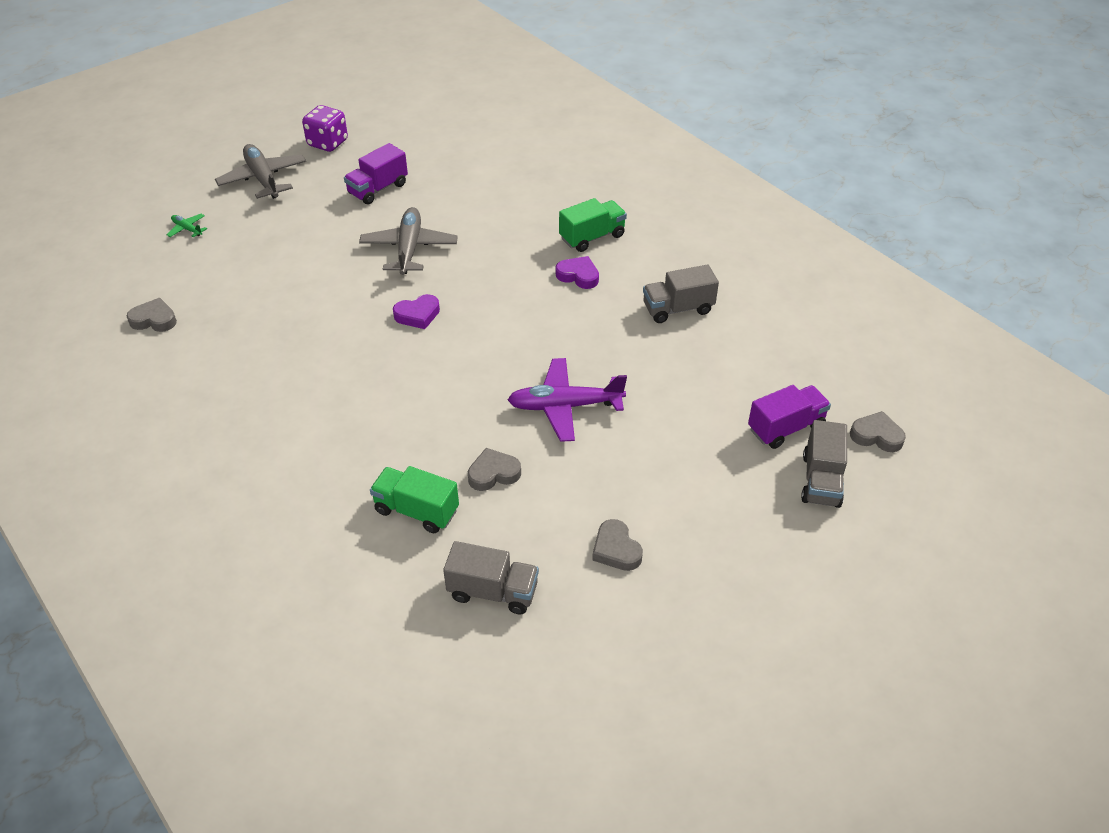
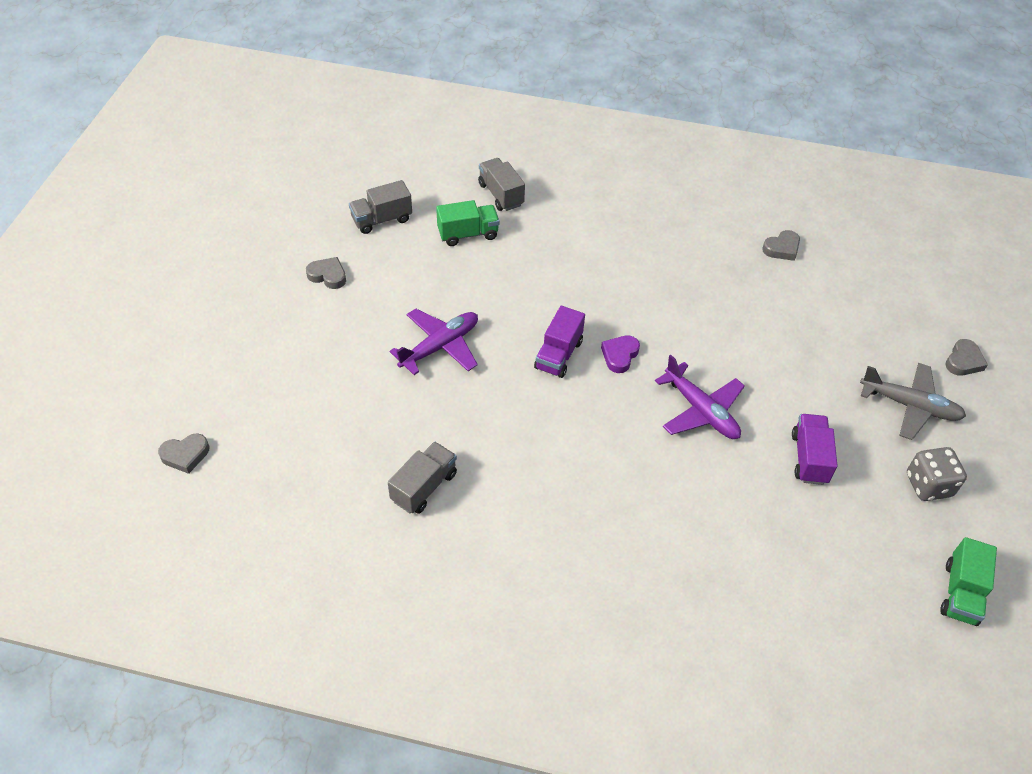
camera: 140 degrees right, 5 degrees up
(187, 229) = (880, 323): green plane -> none
(328, 143) = (928, 485): purple dice -> grey dice
(409, 248) = (701, 411): grey plane -> purple plane
(493, 473) = (444, 277): grey heart -> grey heart (963, 361)
(578, 276) = (537, 470): purple heart -> none
(592, 237) = (567, 525): green truck -> green truck (961, 593)
(786, 428) = (262, 421): purple truck -> purple truck (558, 355)
(821, 480) = (214, 393): grey truck -> grey truck (501, 194)

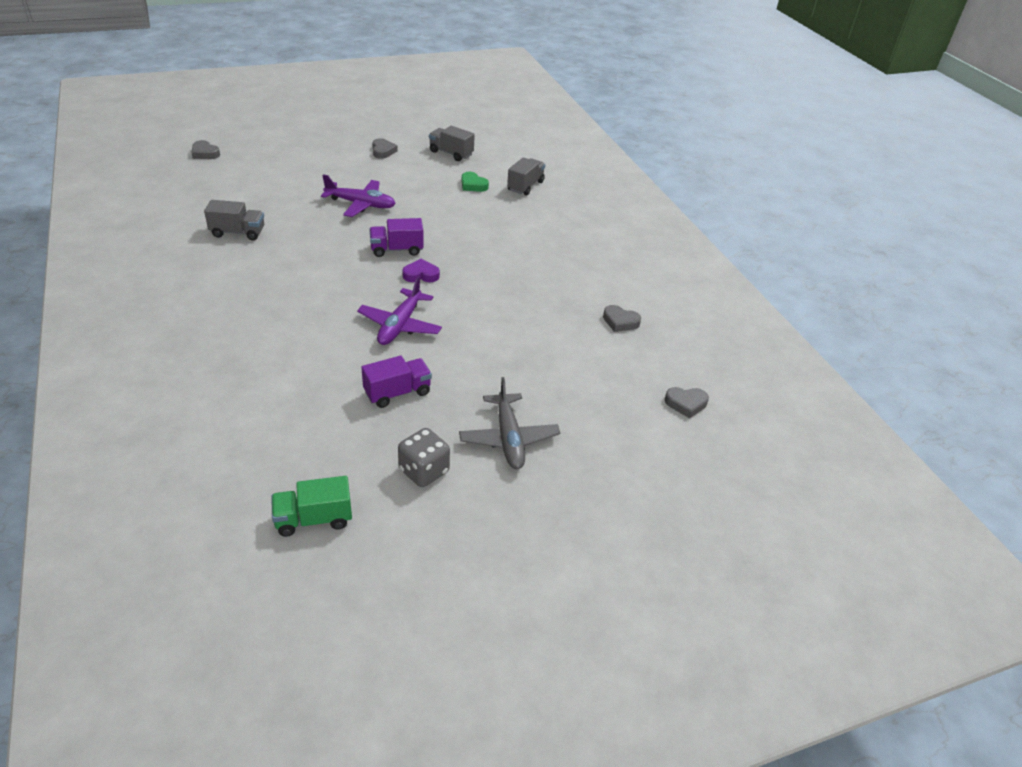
camera: 55 degrees right, 10 degrees down
(468, 234) = (473, 185): green truck -> green heart
(963, 361) = (598, 462): grey heart -> grey heart (686, 404)

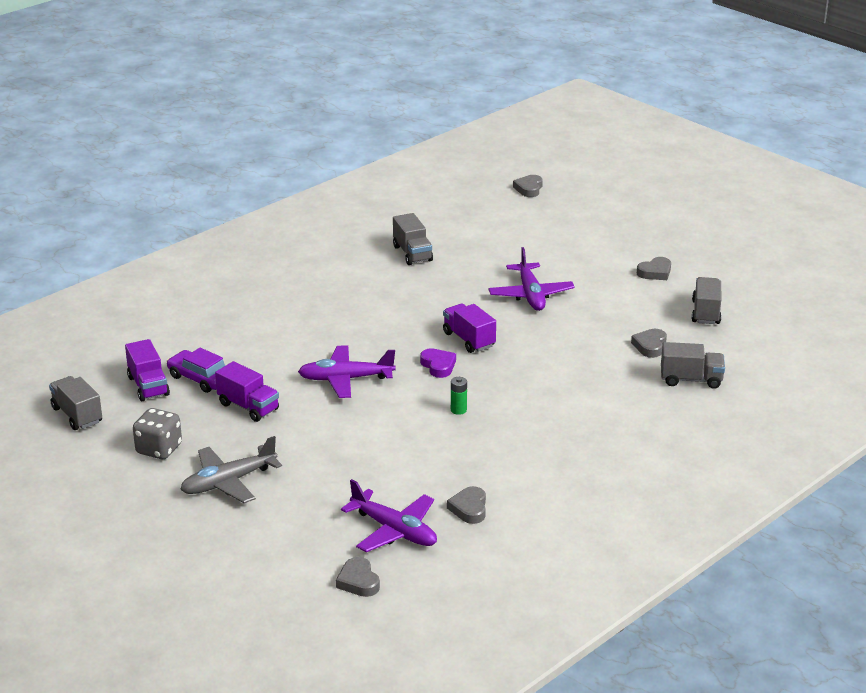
camera: 70 degrees right, 10 degrees down
(304, 449) = (148, 386): none -> purple truck
(314, 519) = (77, 415): green truck -> grey truck
(322, 410) = (200, 378): none -> purple car
(473, 185) = (650, 346): green heart -> grey heart
(490, 285) = (458, 410): none -> green battery
(629, 365) = (394, 530): none -> purple plane

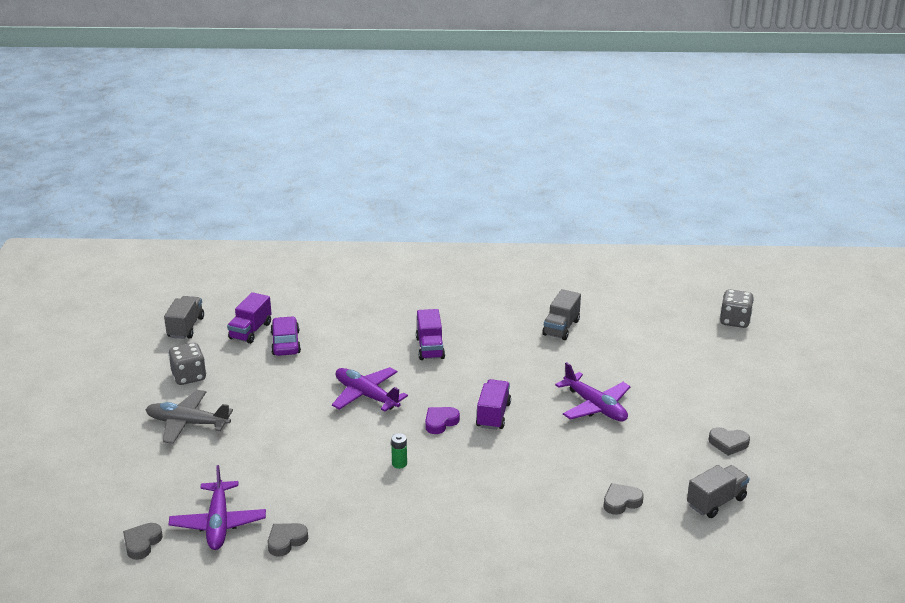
camera: 45 degrees right, 0 degrees up
(248, 407) = (280, 379): purple truck -> purple truck (430, 348)
(438, 366) = (440, 422): purple heart -> purple heart turned 150 degrees counterclockwise
(529, 189) = (734, 321): grey heart -> grey dice
(531, 295) = (595, 406): purple plane -> purple plane turned 75 degrees counterclockwise
(691, 379) = (608, 550): grey truck -> none

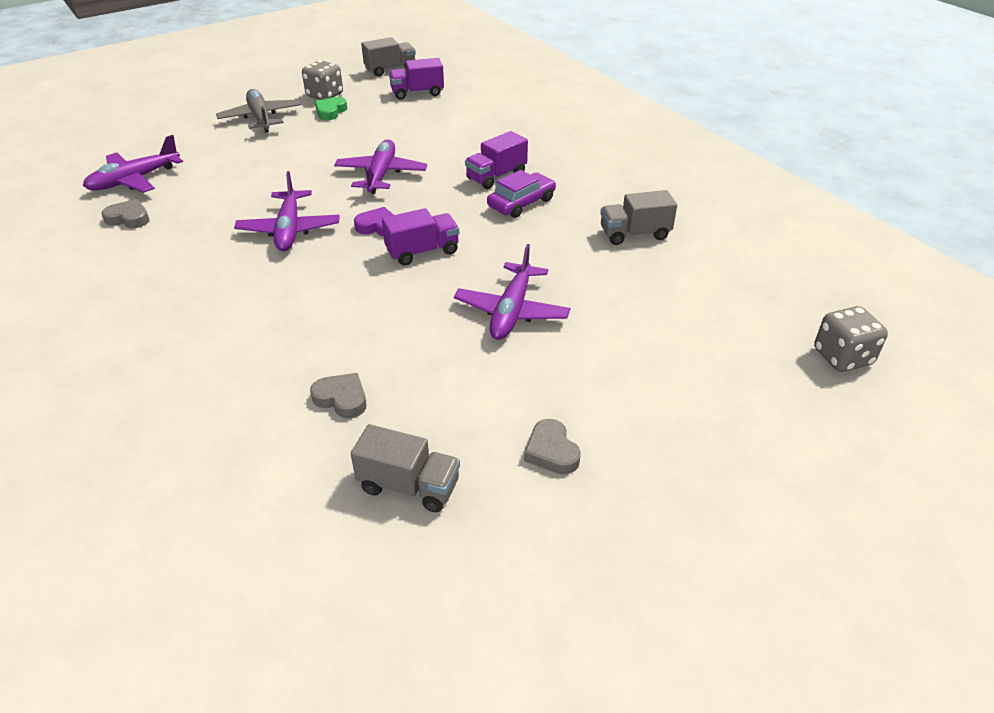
camera: 55 degrees right, 10 degrees up
(142, 543) = (88, 160): grey heart -> none
(225, 384) = (330, 111): none -> green heart
(286, 343) = (418, 112): purple car -> purple car (521, 203)
(399, 464) = (289, 230): green battery -> purple plane

